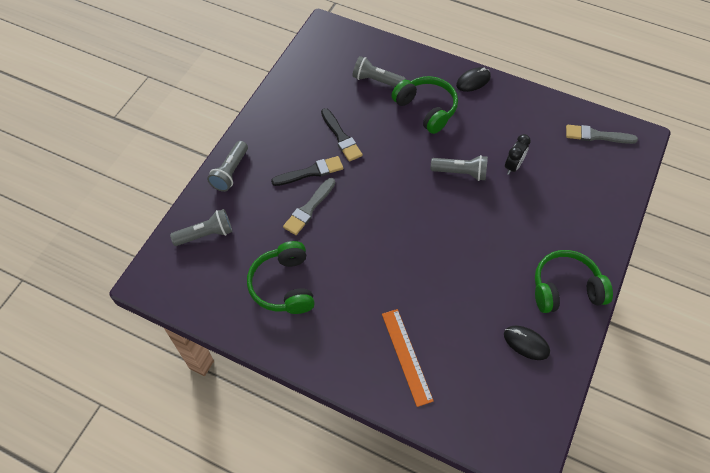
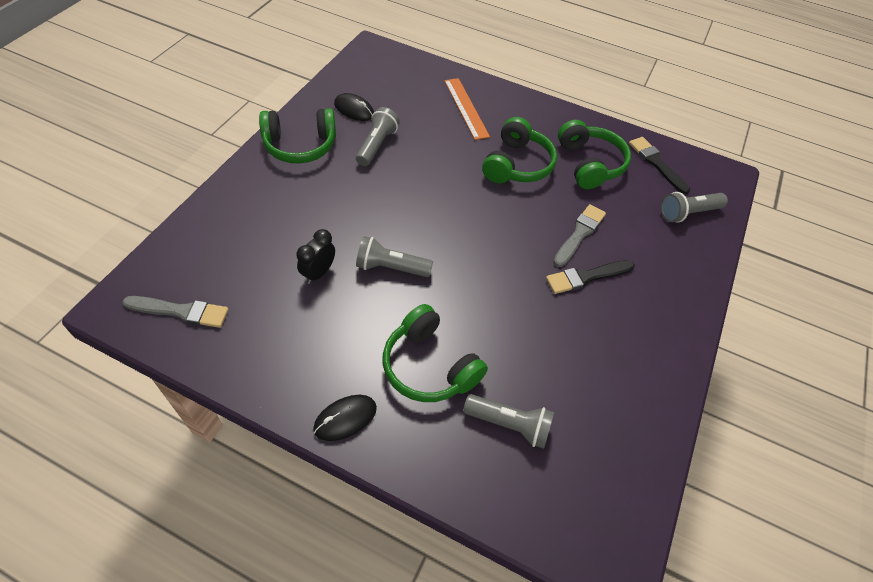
camera: 175 degrees right, 5 degrees down
(230, 172) = (688, 281): grey flashlight -> grey flashlight (376, 145)
(341, 137) = (554, 324): black brush -> black brush (656, 163)
(356, 279) = (517, 165): none -> green headphones

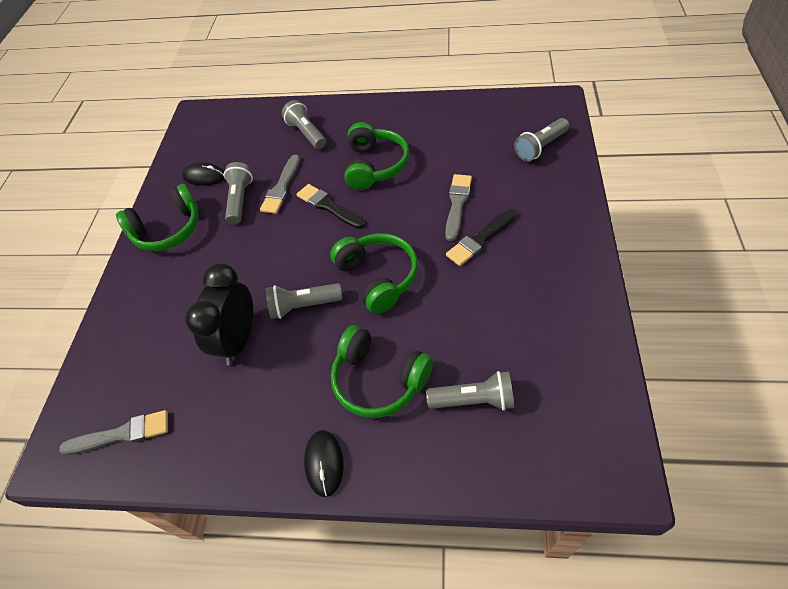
camera: 10 degrees left, 0 degrees up
(318, 273) = (238, 340): black clock -> black clock, size x1.74
(345, 418) = (324, 463): black mouse -> black mouse turned 45 degrees counterclockwise
(420, 149) = (281, 187): none -> grey brush
(466, 108) = (306, 133): orange ruler -> grey flashlight
(589, 164) = (438, 139): green headphones -> green headphones (378, 277)
(656, 163) = (494, 115): black brush -> black brush (328, 206)

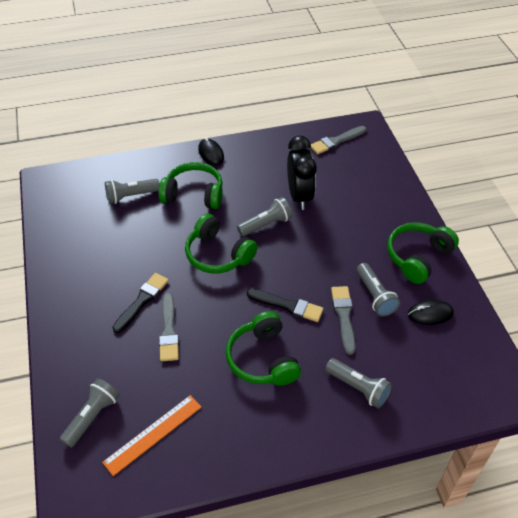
camera: 155 degrees right, 5 degrees down
(487, 129) = (153, 434): none -> orange ruler

